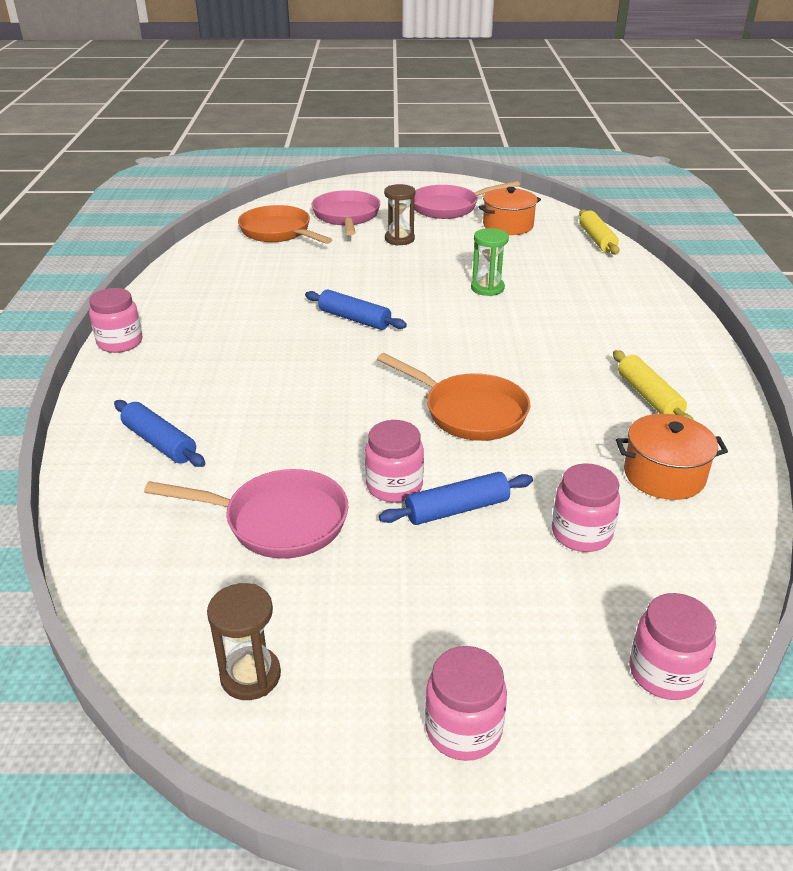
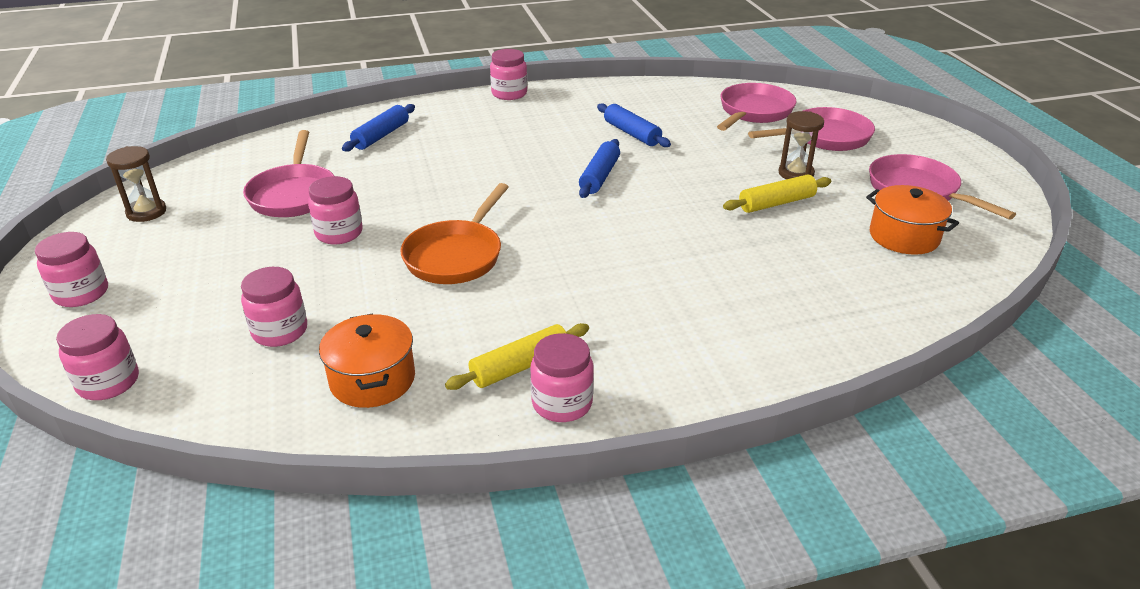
camera: 75 degrees right, 0 degrees up
(279, 232) = (754, 112): orange pan -> pink pan
(457, 509) = (311, 265): blue rolling pin -> blue rolling pin (632, 133)
(487, 288) = (715, 240): green hourglass -> none
(596, 239) = (928, 309): yellow rolling pin -> yellow rolling pin (776, 203)
(695, 384) = (562, 403): none -> pink jar

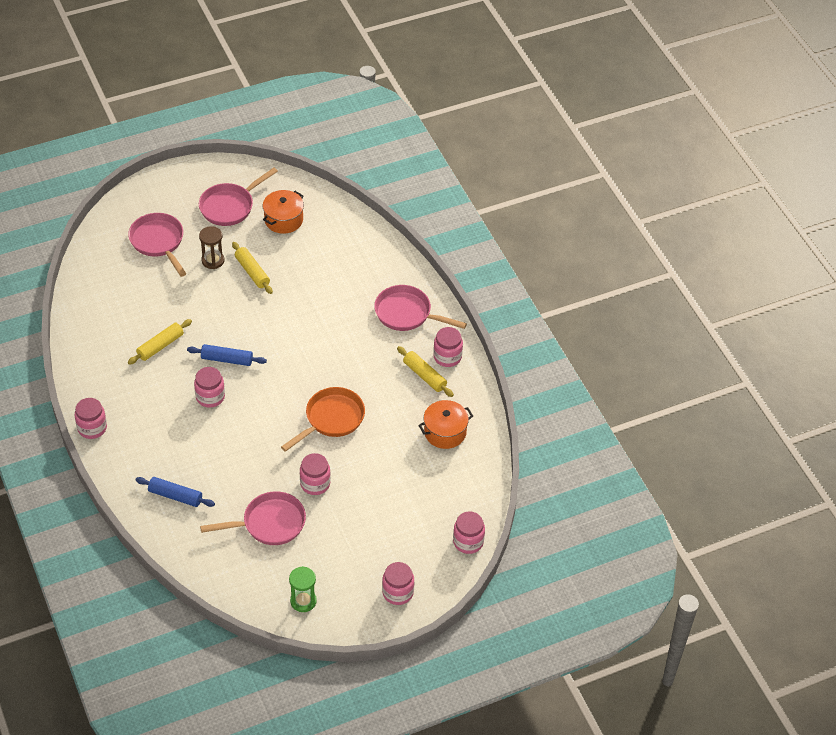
camera: 100 degrees left, 15 degrees up
(146, 212) = (303, 601): brown hourglass -> green hourglass
(280, 331) = (415, 482): pink jar -> pink jar (210, 397)
(456, 255) = (331, 419): orange pan -> orange pan turned 60 degrees counterclockwise
(632, 133) = (160, 346): blue rolling pin -> yellow rolling pin
(754, 112) = (119, 277): pink pan -> pink pan (407, 313)

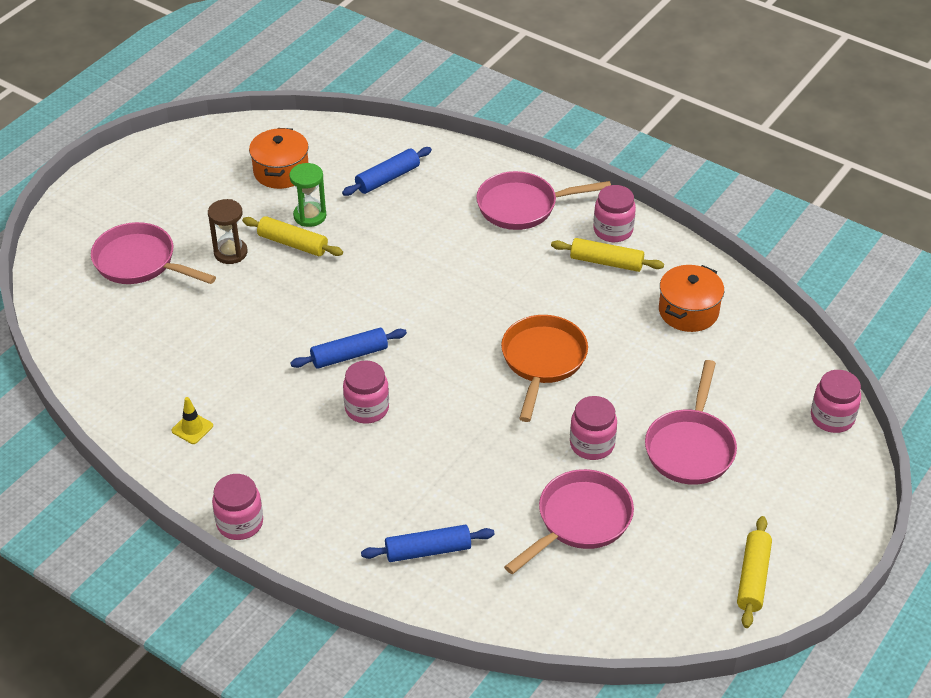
camera: 30 degrees left, 5 degrees down
(109, 360) = (192, 428): none -> yellow traffic cone
(160, 346) = (247, 380): yellow rolling pin -> yellow rolling pin (752, 578)
(230, 206) = (199, 185): pink pan -> pink pan (690, 447)
(303, 601) = (708, 592): green hourglass -> green hourglass (310, 216)
(342, 255) = (388, 178): none -> blue rolling pin
(398, 592) = (810, 519): pink jar -> none

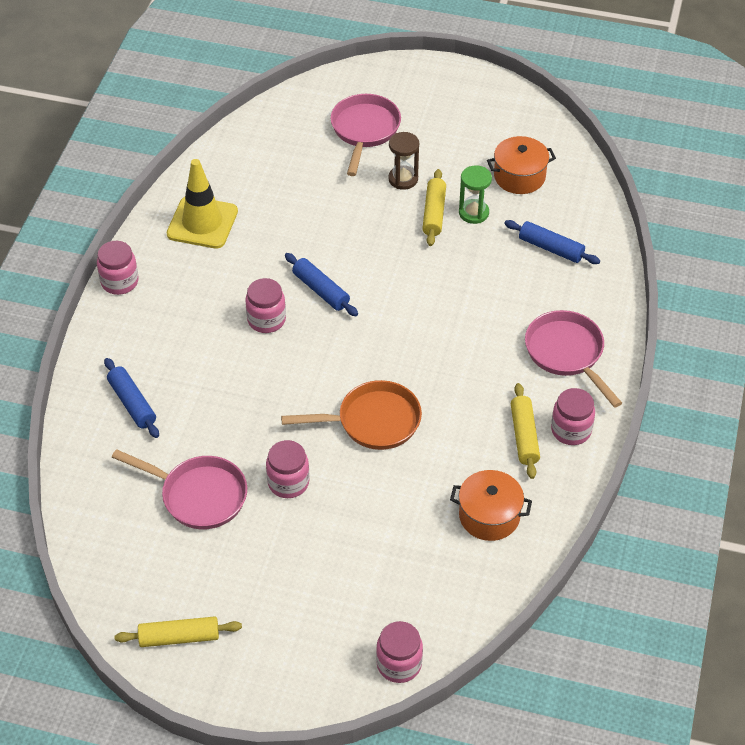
camera: 70 degrees right, 5 degrees up
(192, 428) = (202, 223): yellow traffic cone -> yellow traffic cone, size x2.28
(690, 447) = (314, 557): pink pan -> none

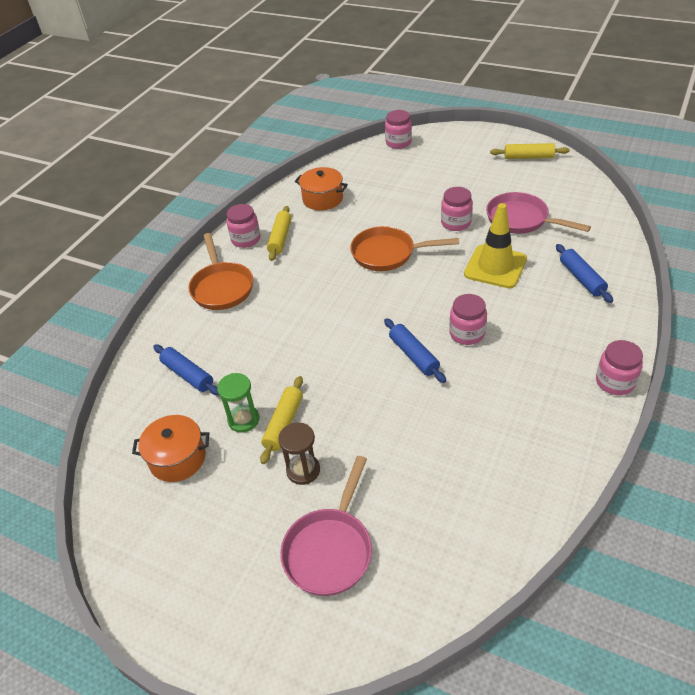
camera: 165 degrees left, 5 degrees down
(202, 223) = (534, 440): yellow traffic cone -> yellow traffic cone (495, 267)
(567, 353) = (222, 287): pink pan -> orange pan

